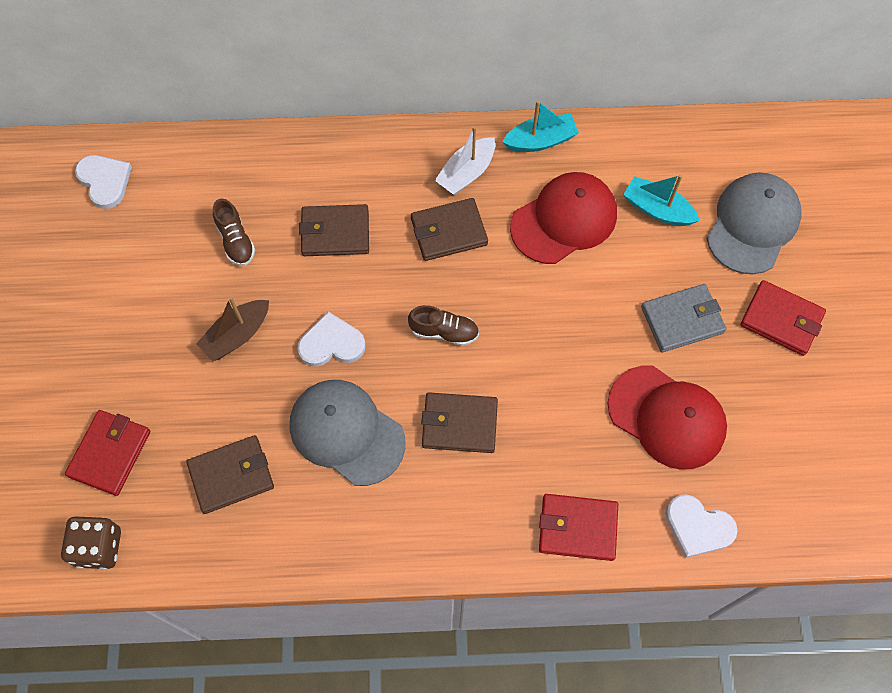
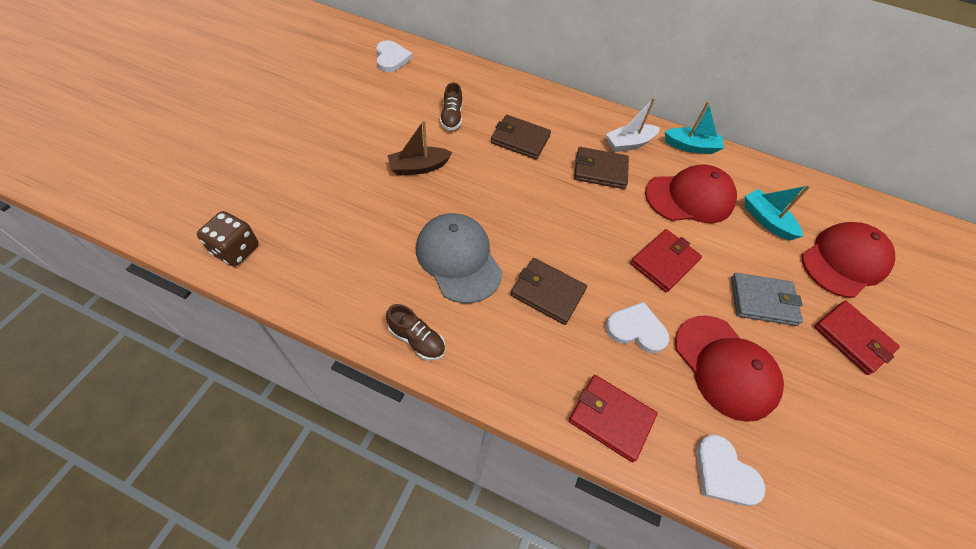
camera: 20 degrees right, 10 degrees down
(110, 454) = (287, 197): red wallet -> red wallet (664, 262)
(231, 475) = (358, 248): brown wallet -> none
(331, 343) = (480, 199): white heart -> white heart (636, 329)
(444, 332) = (566, 227): brown shoe -> brown shoe (417, 339)
(753, 225) = (844, 261): grey cap -> red cap

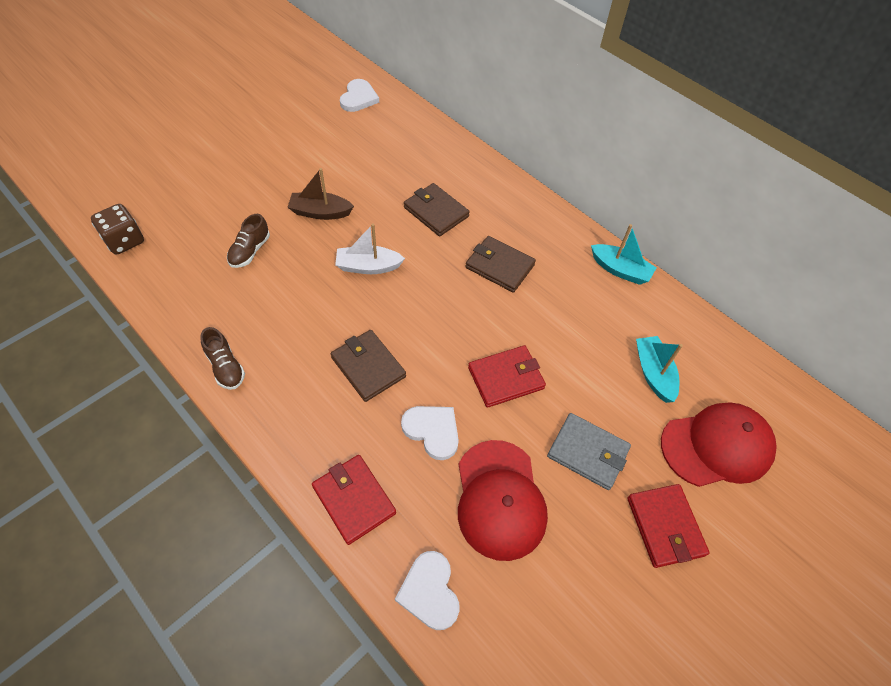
camera: 25 degrees right, 0 degrees up
(451, 117) = (381, 172): brown shoe -> brown shoe (250, 251)
(458, 259) = (305, 309): grey cap -> none
(629, 143) = (550, 247): white boat -> white boat (368, 266)
(689, 198) = (580, 323): red cap -> none

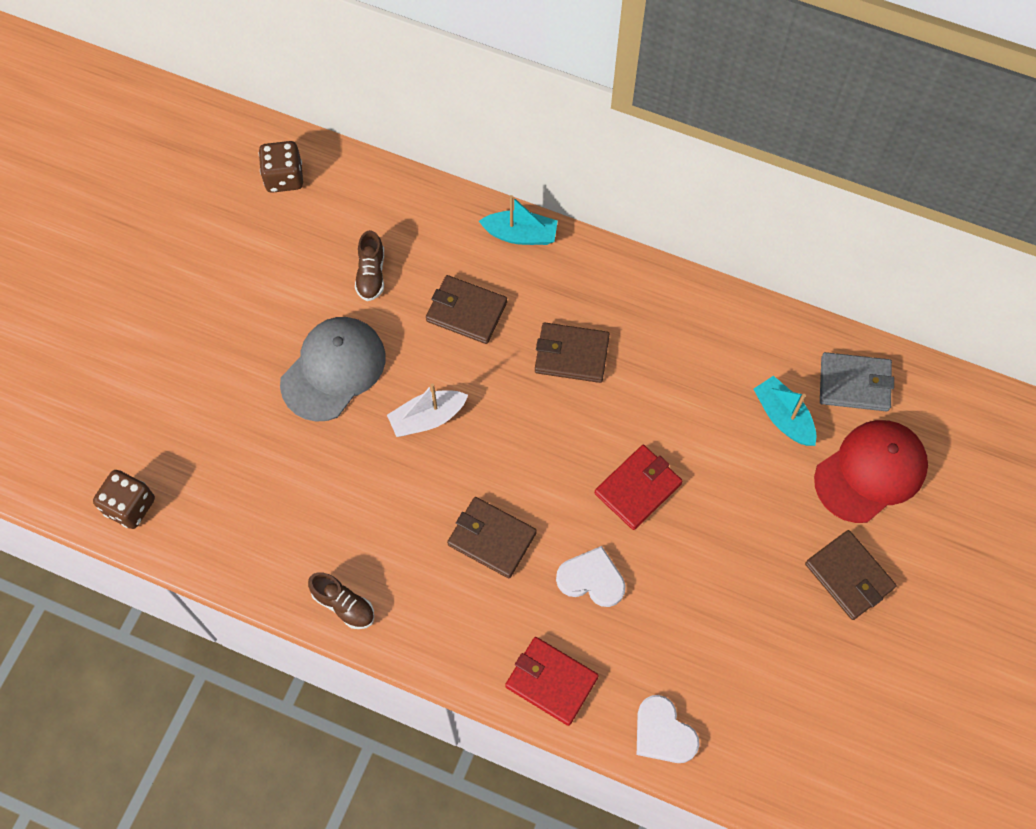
camera: 20 degrees left, 10 degrees up
(250, 251) = (283, 456): brown shoe -> brown shoe (371, 274)
(320, 212) = (333, 370): brown boat -> grey cap
(358, 98) = (284, 177): white heart -> brown dice
(499, 499) = (687, 619): red cap -> none
(587, 452) = (751, 534): grey wallet -> grey wallet (854, 384)
(620, 270) = (703, 302): turquoise boat -> turquoise boat (520, 235)
(665, 526) = (849, 576): red wallet -> brown wallet

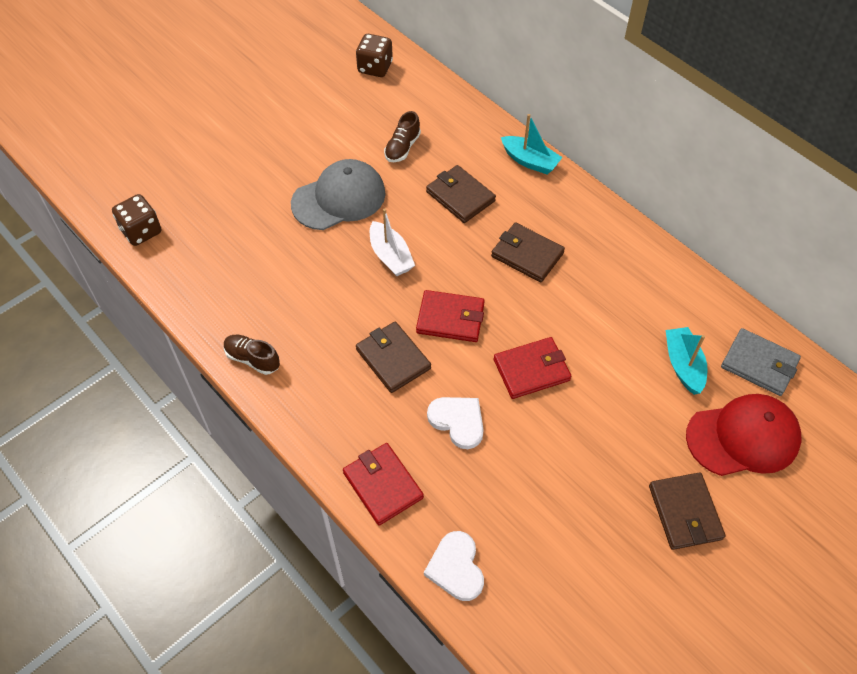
camera: 25 degrees right, 10 degrees down
(343, 605) = (252, 359): brown shoe -> brown shoe turned 150 degrees clockwise
(427, 418) = (390, 256): white boat -> white boat turned 120 degrees counterclockwise
(528, 465) = (450, 318): none -> red wallet

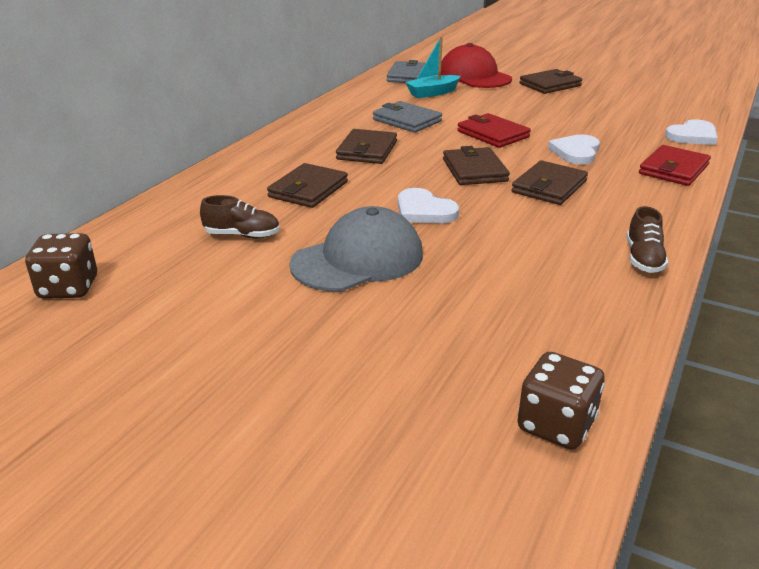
camera: 110 degrees left, 25 degrees down
(339, 198) = (358, 259): grey cap -> grey cap turned 105 degrees clockwise
(390, 256) = (424, 211): white boat -> white heart
(450, 318) = (474, 170): red wallet -> brown wallet
(530, 161) = (234, 164): turquoise boat -> none
(596, 310) = (407, 120): none -> grey wallet

